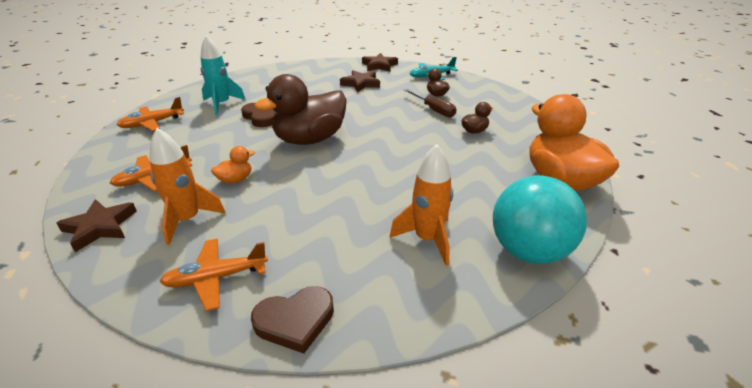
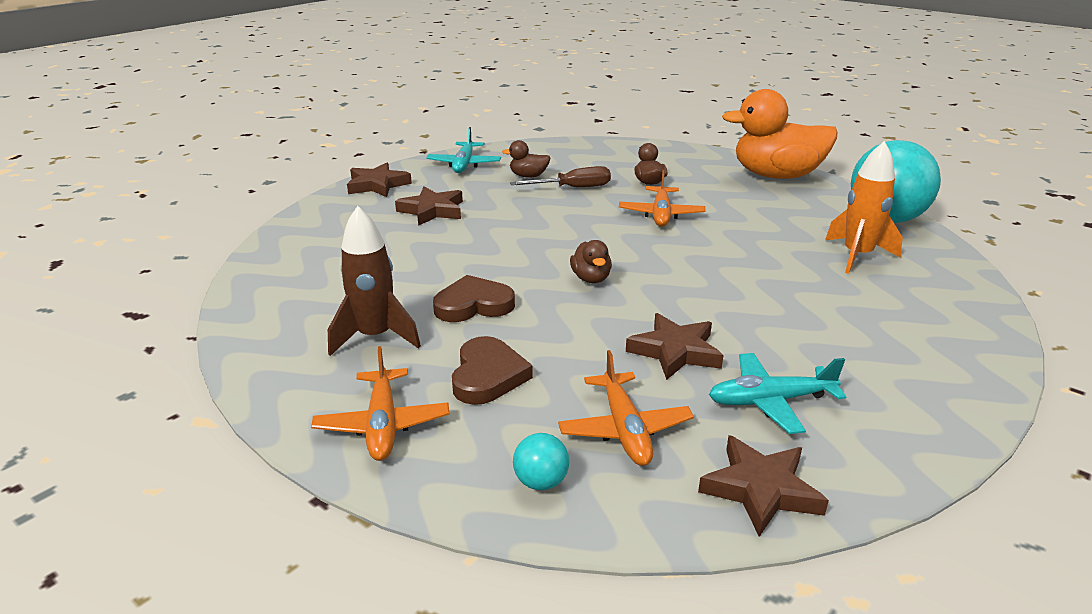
camera: 65 degrees left, 5 degrees down
(110, 165) = (541, 482): none -> turquoise ball
(188, 220) = (770, 401): orange rocket -> turquoise plane
(216, 278) = (904, 388): orange plane -> orange plane (661, 214)
(222, 104) = (375, 337): turquoise rocket -> brown rocket
(235, 180) = (675, 351): orange duck -> brown star
(295, 321) = (977, 346): brown heart -> brown heart (488, 375)
(310, 139) = (591, 278): brown duck -> brown duck, size x0.43

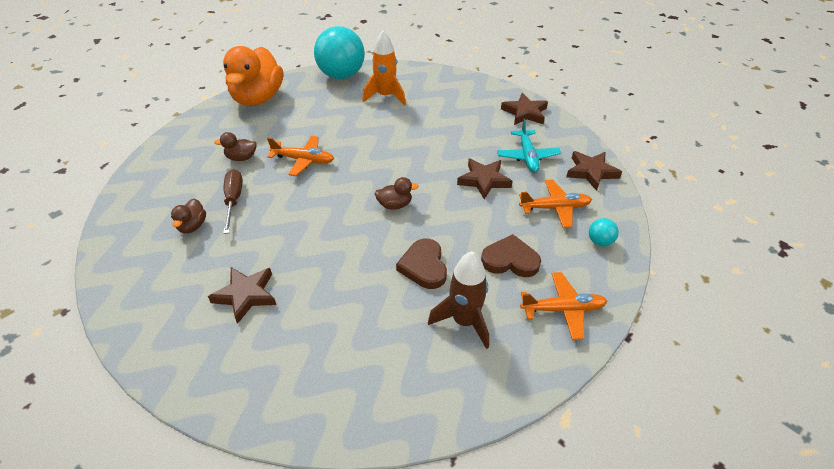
camera: 85 degrees left, 15 degrees up
(377, 185) = (158, 345): brown star -> brown star (525, 113)
(464, 164) = (136, 272): turquoise plane -> none

